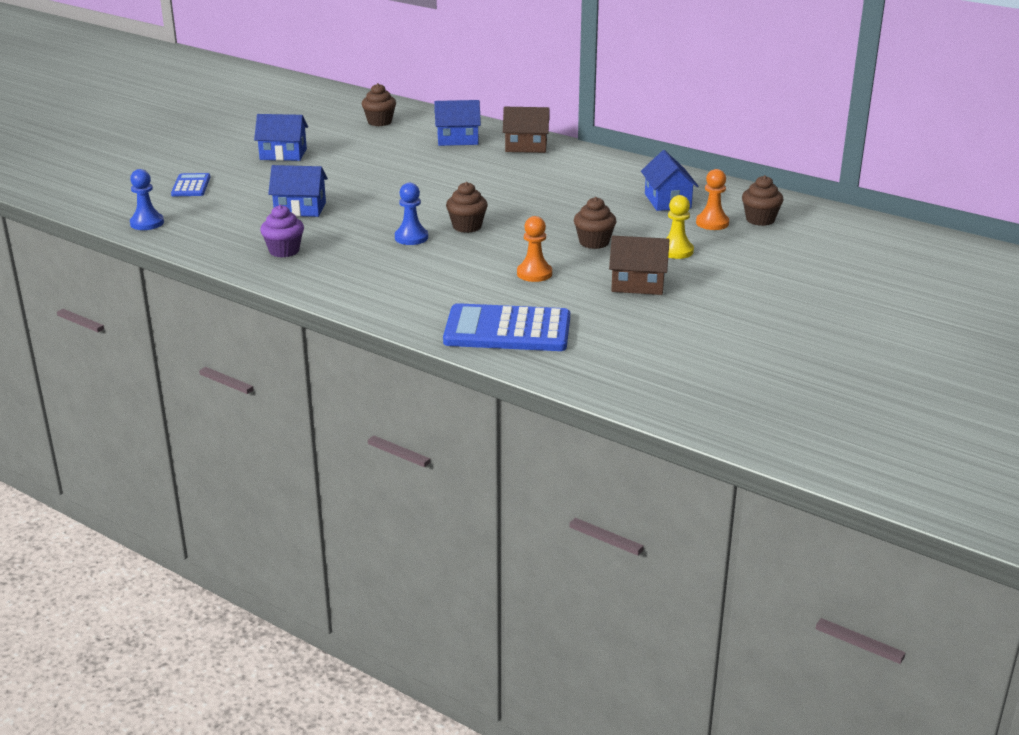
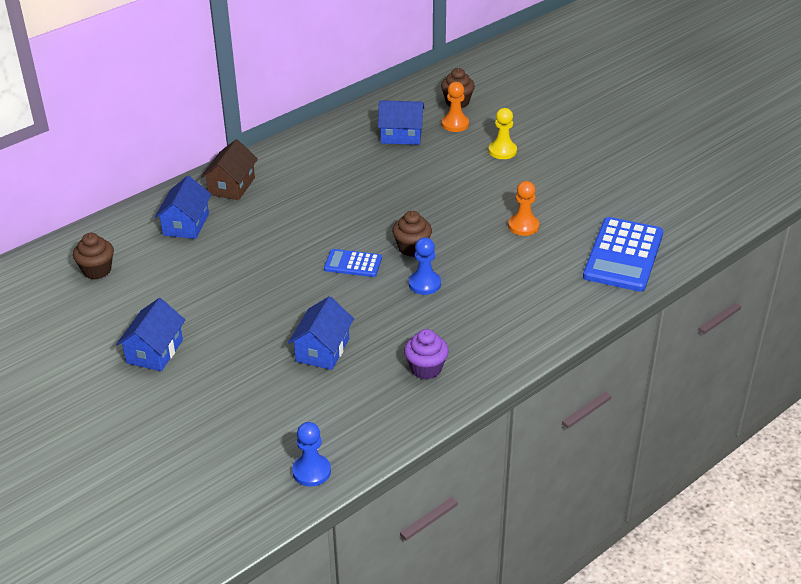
camera: 75 degrees left, 10 degrees up
(191, 186) = (214, 432): blue calculator -> blue calculator (353, 264)
(594, 242) = (472, 186): brown cupcake -> none
(638, 284) = (557, 180): brown house -> none

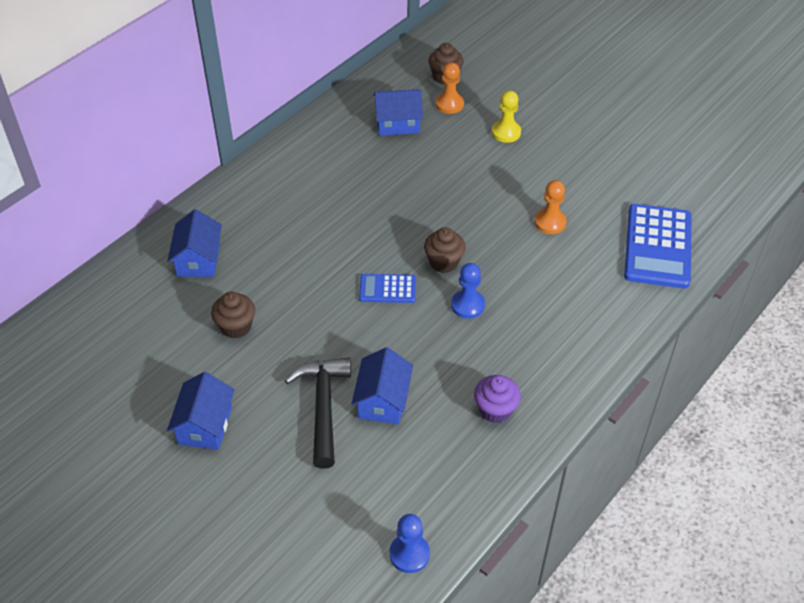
camera: 10 degrees left, 10 degrees up
(97, 270) = (116, 329): brown cupcake -> brown cupcake (236, 327)
(231, 186) = (235, 205): brown house -> none
(266, 349) = (323, 407): none -> black hammer

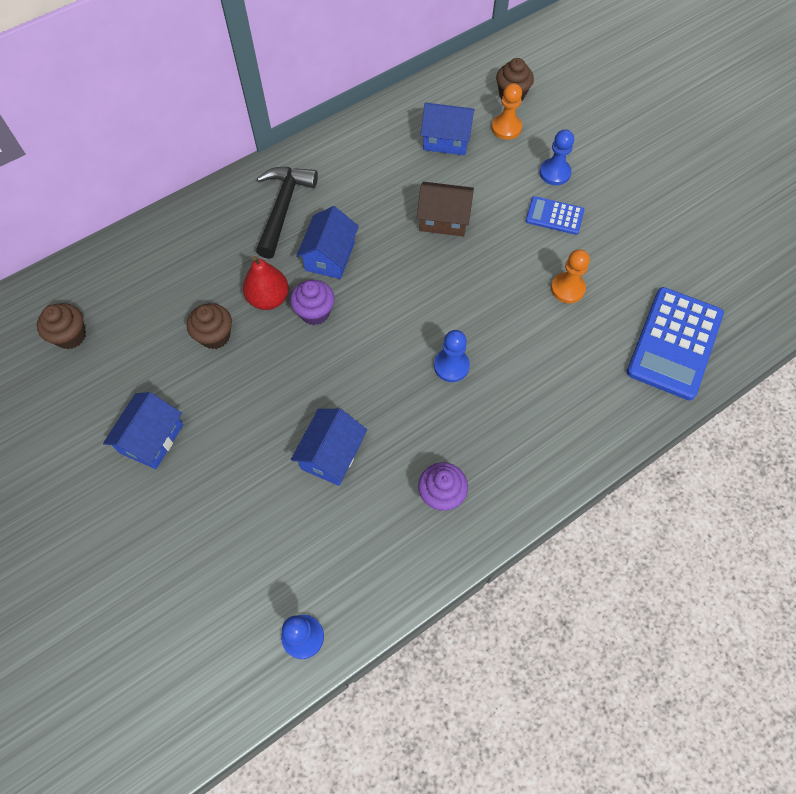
camera: 15 degrees right, 15 degrees up
(198, 259) = (202, 252): blue house -> blue house (330, 256)
(277, 285) = (269, 299): none -> red pear
(323, 407) = (270, 447): black hammer -> black hammer (283, 208)
(325, 287) = (315, 312): none -> purple cupcake
(387, 289) = (376, 328): blue calculator -> blue calculator (554, 216)
(418, 188) = (444, 219): none -> brown house
(444, 262) = (442, 311): brown cupcake -> brown cupcake (70, 336)
(506, 132) = (554, 173): yellow pawn -> blue pawn

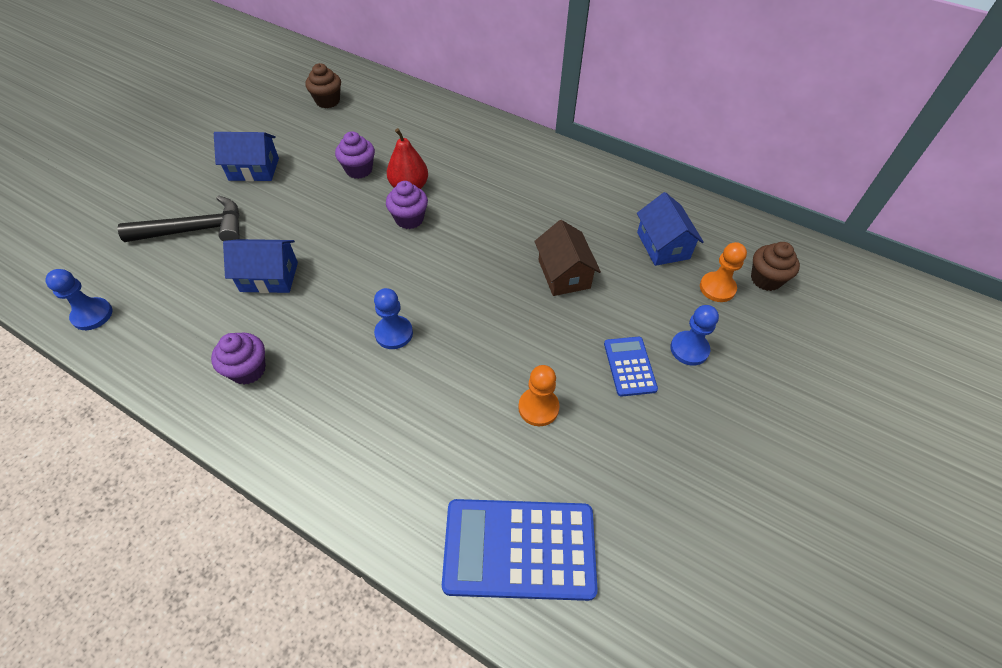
camera: 65 degrees right, 10 degrees down
(215, 336) = (359, 170): brown cupcake -> purple cupcake
(283, 208) = (506, 165): black hammer -> black hammer (196, 230)
(330, 256) = (473, 209): blue house -> none

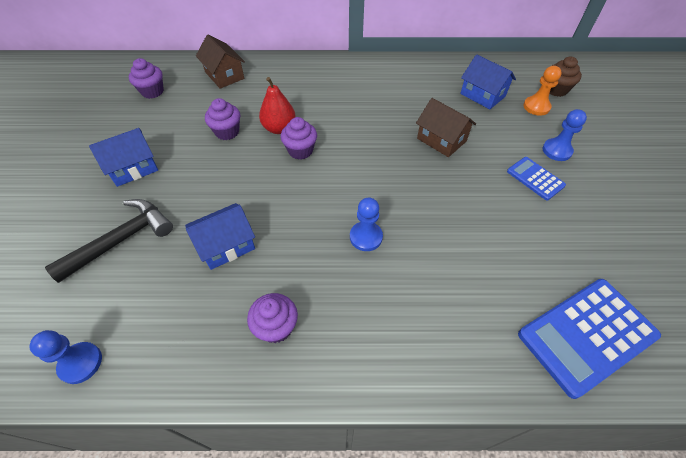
camera: 30 degrees left, 0 degrees up
(327, 101) = (152, 91): brown cupcake -> purple cupcake
(405, 110) = (224, 75): none -> brown house
(538, 407) = (509, 235): orange pawn -> none

